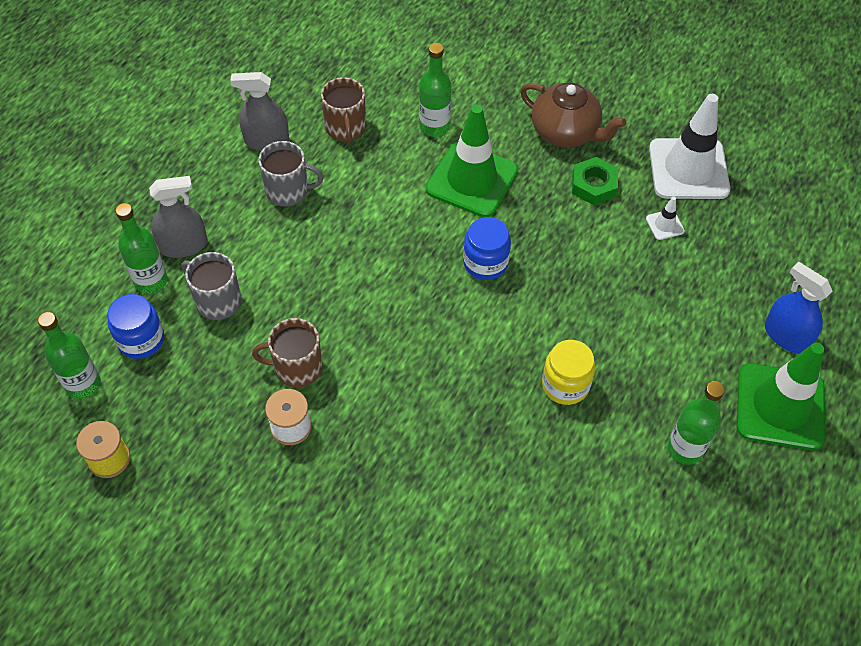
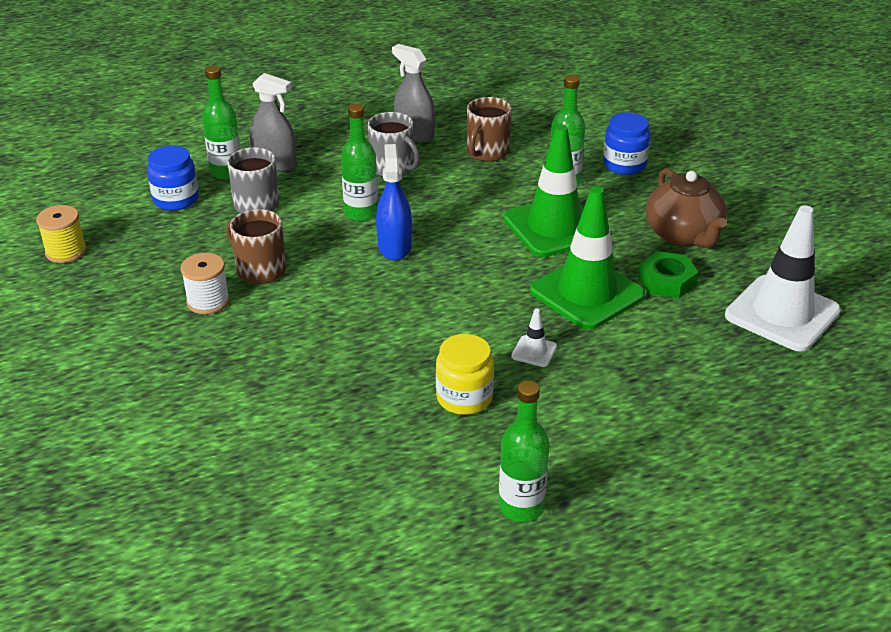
camera: 40 degrees right, 20 degrees down
(83, 384) = (107, 204): green bottle -> green bottle (361, 213)
(485, 263) = (497, 283): blue jar -> blue jar (624, 164)
(665, 225) = (706, 340): white traffic cone -> white traffic cone (534, 351)
(780, 407) = (664, 534): green traffic cone -> green traffic cone (587, 293)
(786, 336) = (740, 485): blue spray bottle -> blue spray bottle (394, 247)

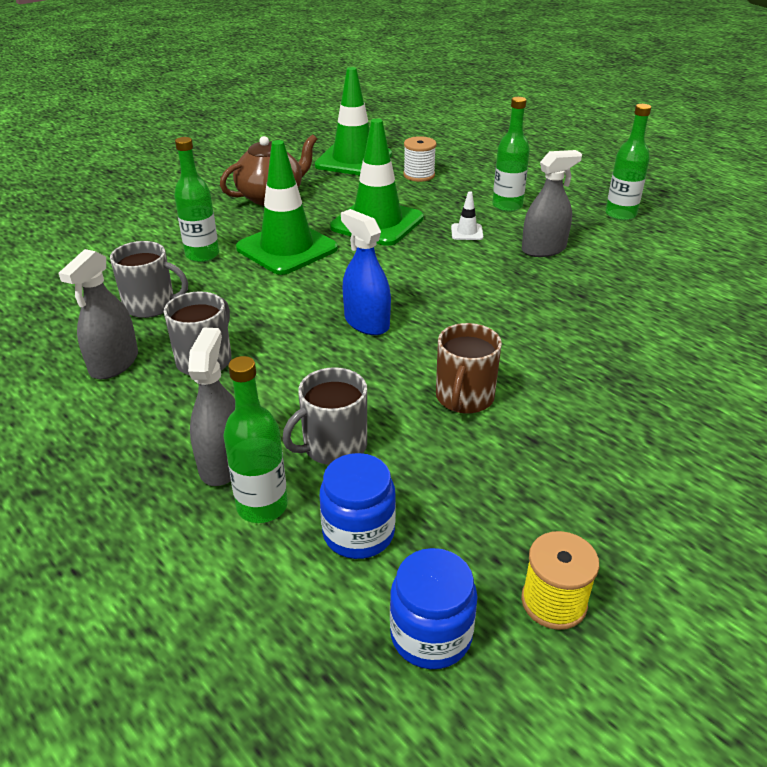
camera: 110 degrees left, 0 degrees up
(208, 301) = (545, 416): white spool -> white spool (419, 175)
(361, 213) = (314, 358): green bottle -> green bottle (507, 206)
(394, 247) = (366, 322): blue spray bottle -> blue spray bottle turned 75 degrees clockwise
(464, 398) = (543, 249): yellow jar -> grey spray bottle
(487, 152) = (151, 305): brown mug -> grey mug
(624, 164) = (159, 231): blue jar -> blue jar (431, 635)
(667, 281) = (339, 197): green nut -> none
(782, 313) = (353, 160): white traffic cone -> green traffic cone

